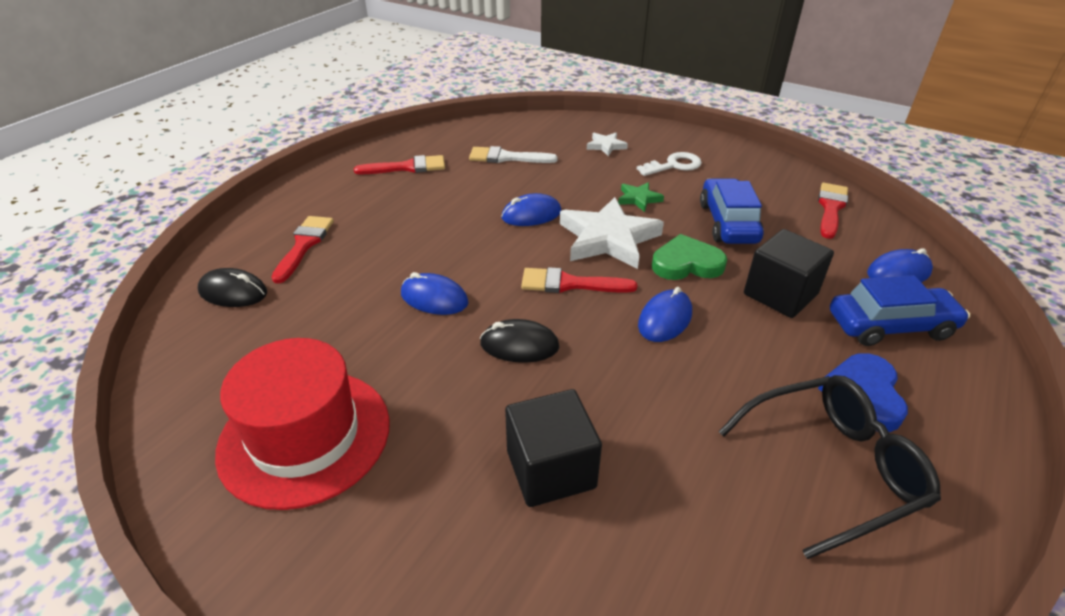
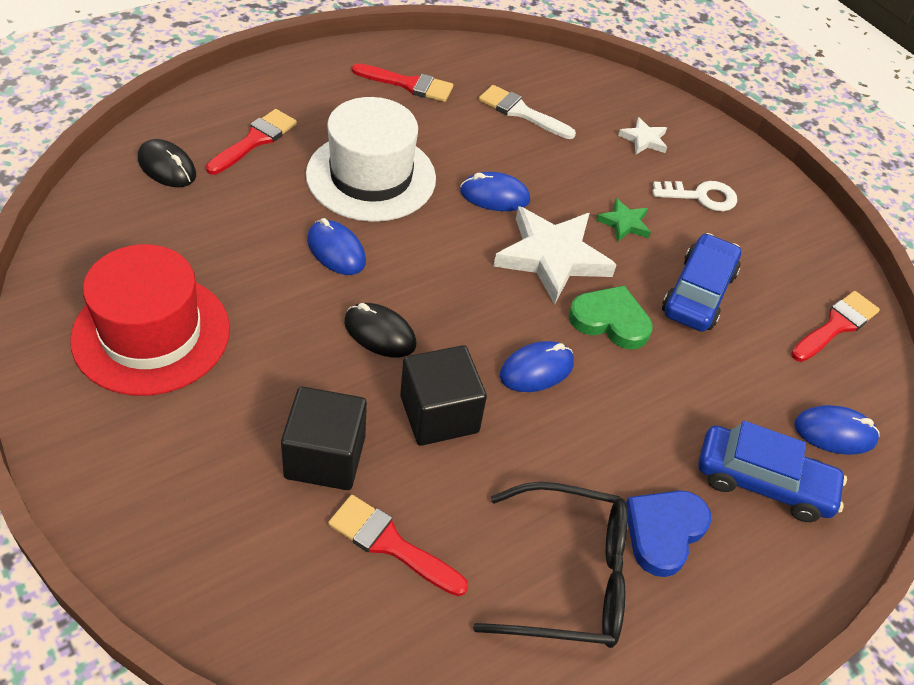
camera: 20 degrees right, 10 degrees up
(423, 236) = (371, 176): none -> white hat
(569, 284) = (474, 291): red brush -> red brush (390, 544)
(780, 294) = (678, 397): black cube -> black cube (439, 414)

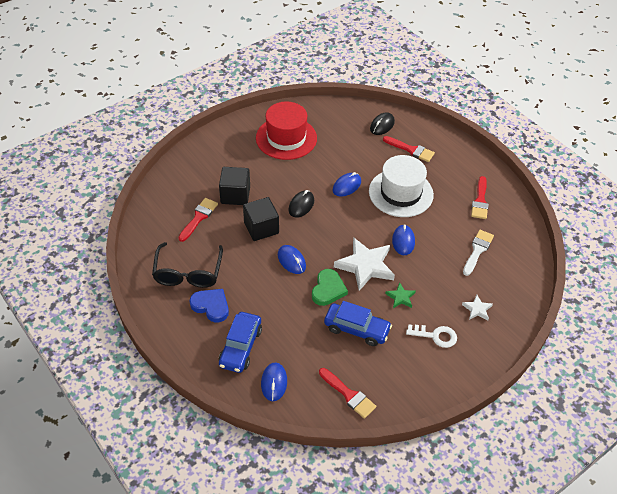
camera: 90 degrees right, 0 degrees up
(701, 196) = (435, 336): white key -> white key turned 75 degrees counterclockwise

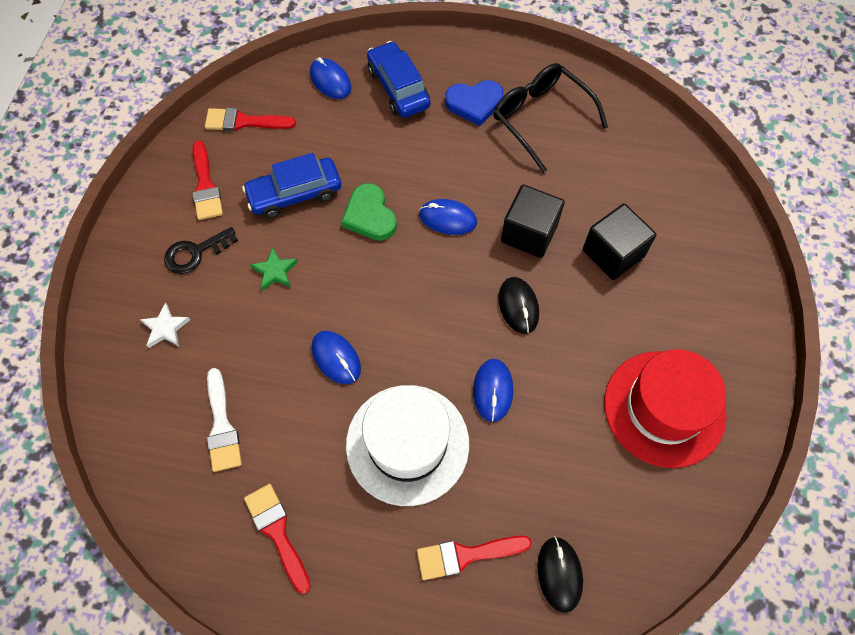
camera: 140 degrees right, 15 degrees up
(199, 217) = (614, 188): red brush -> red brush (205, 186)
(365, 266) = (354, 281): white star -> none
(435, 336) = (195, 253): white key -> black key

